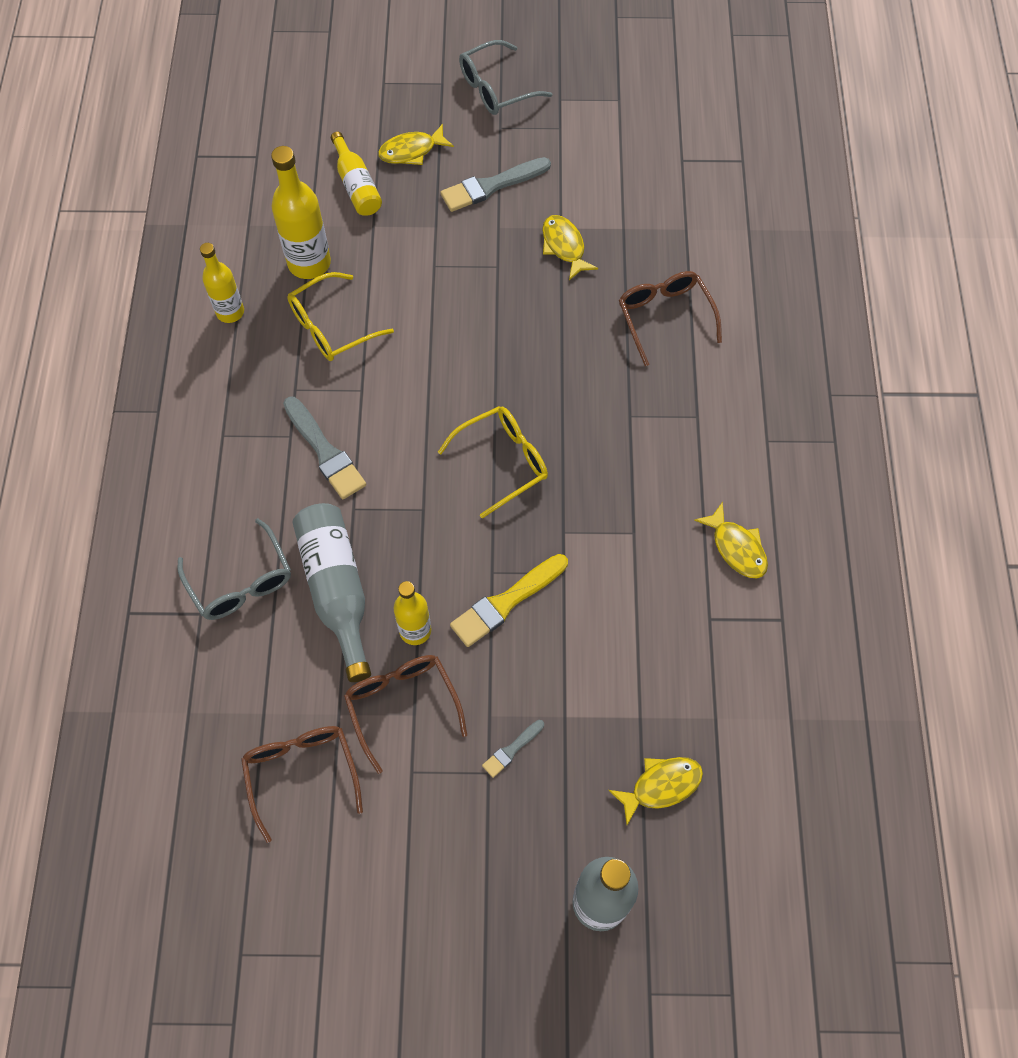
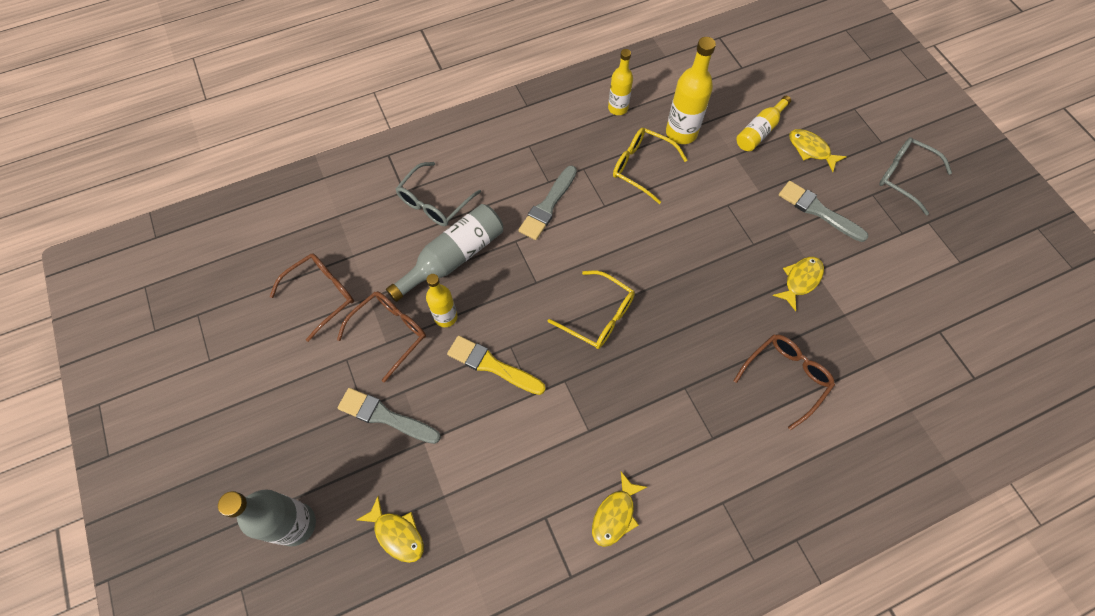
camera: 65 degrees right, 0 degrees up
(511, 750) = (385, 416): grey brush -> grey brush, size x1.90

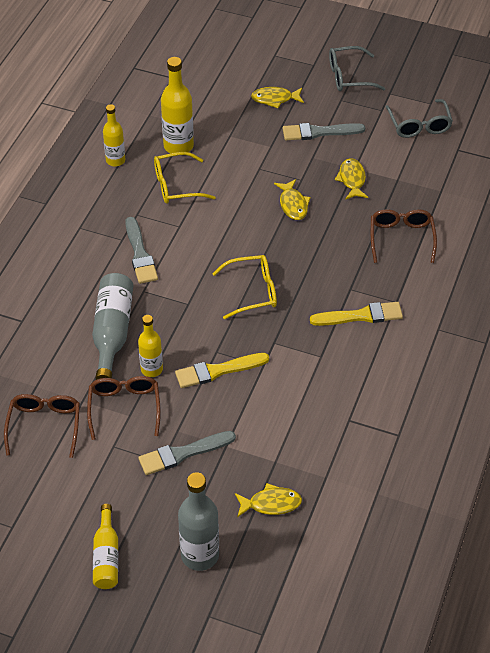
camera: 45 degrees left, 15 degrees down
(434, 202) = (54, 311): grey glasses -> grey glasses (419, 125)
(615, 514) = (387, 384): yellow fish -> yellow fish (293, 204)
(665, 423) = (361, 316): none -> yellow brush
(760, 131) = (229, 110): yellow bottle -> yellow bottle (106, 556)

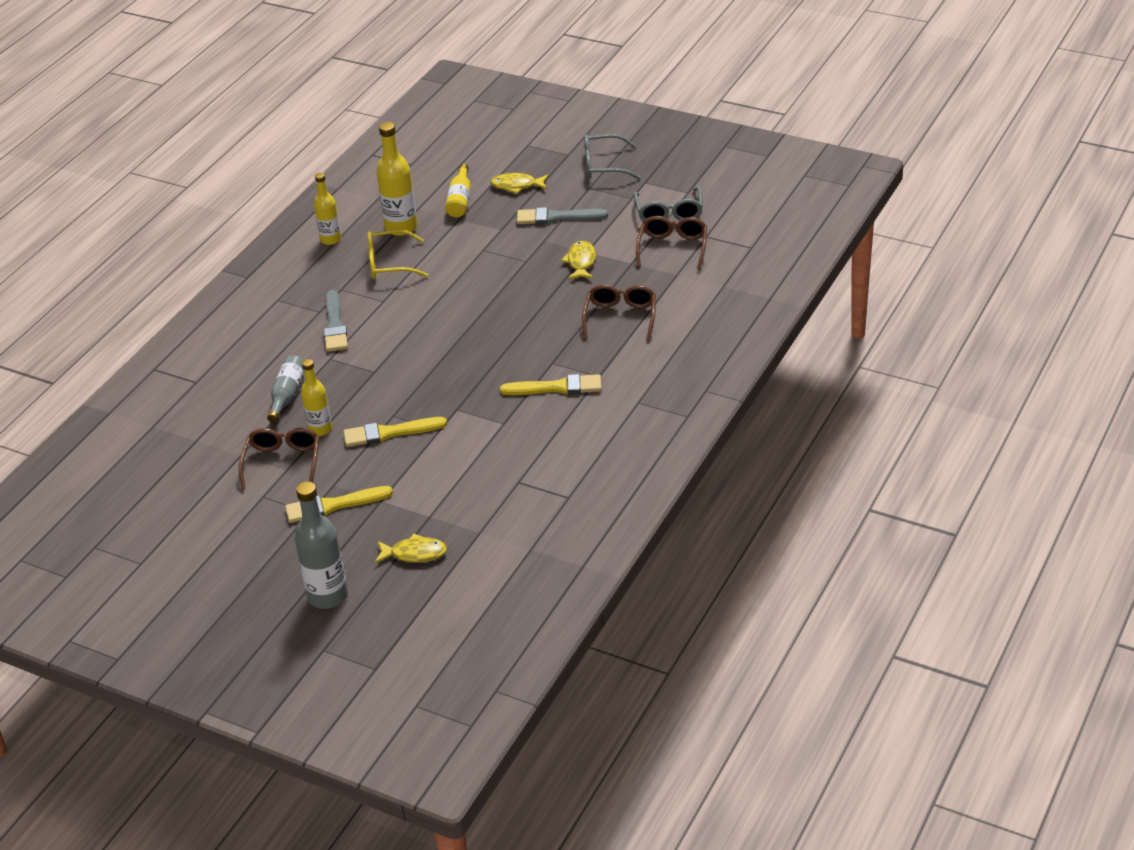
camera: 10 degrees right, 10 degrees down
(44, 425) = (196, 475): brown glasses -> brown glasses (673, 248)
(106, 556) = (231, 593): yellow bottle -> yellow bottle (460, 200)
(112, 332) = (287, 395): grey bottle -> grey bottle, size x0.64
(183, 453) = (333, 505): grey brush -> yellow brush
(253, 291) = (446, 362): yellow glasses -> none
(293, 204) = (510, 284): yellow fish -> none

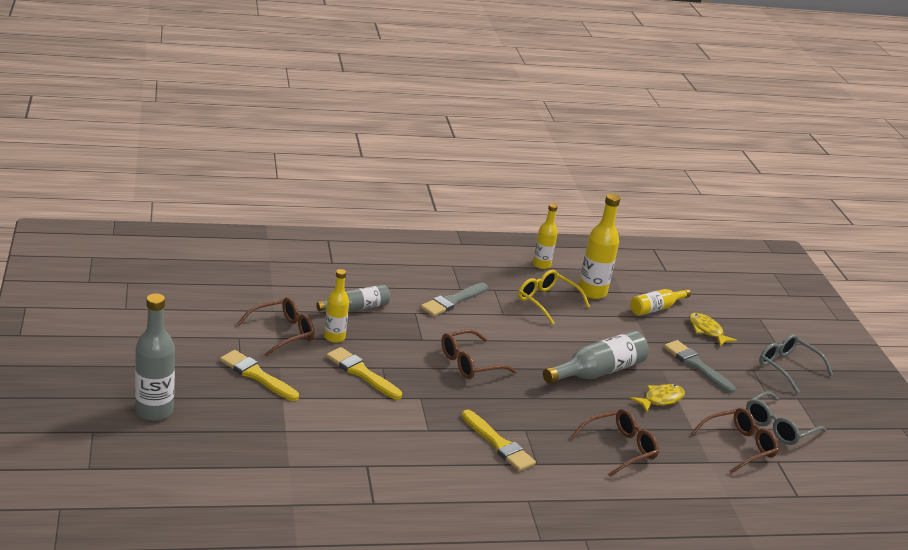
camera: 45 degrees right, 10 degrees down
(414, 554) = (236, 439): yellow fish -> none
(435, 356) = (469, 363): none -> brown glasses
(514, 281) = (598, 371): none -> grey bottle

